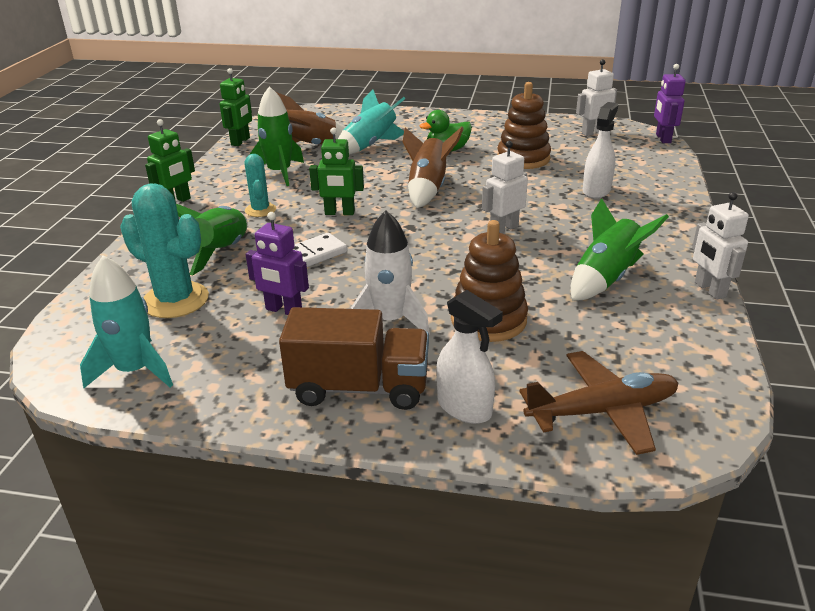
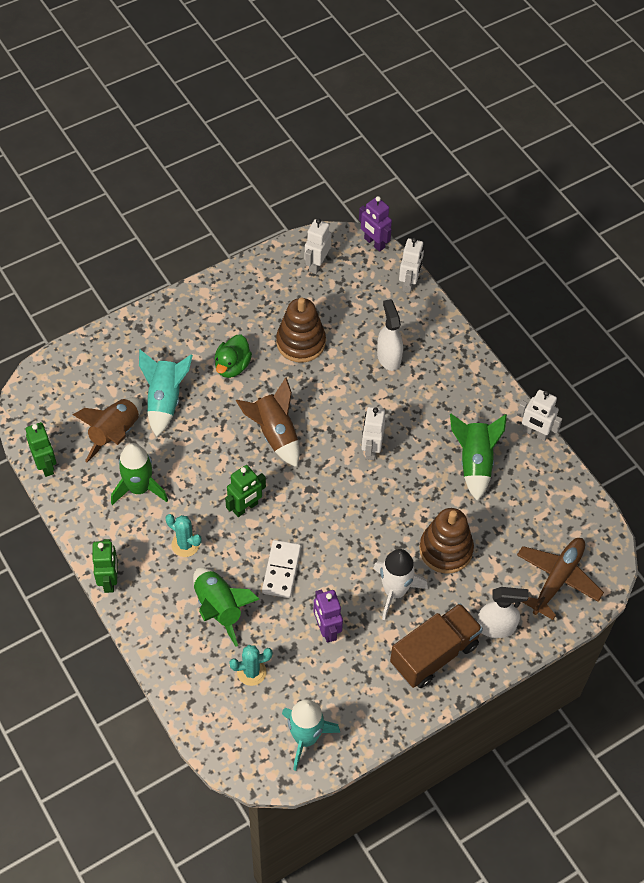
camera: 45 degrees left, 25 degrees up
(175, 300) = (251, 672): turquoise cactus -> turquoise cactus, size x0.58
(283, 310) = (326, 629): purple robot -> purple robot turned 90 degrees clockwise
(671, 164) = (409, 283): none -> white robot

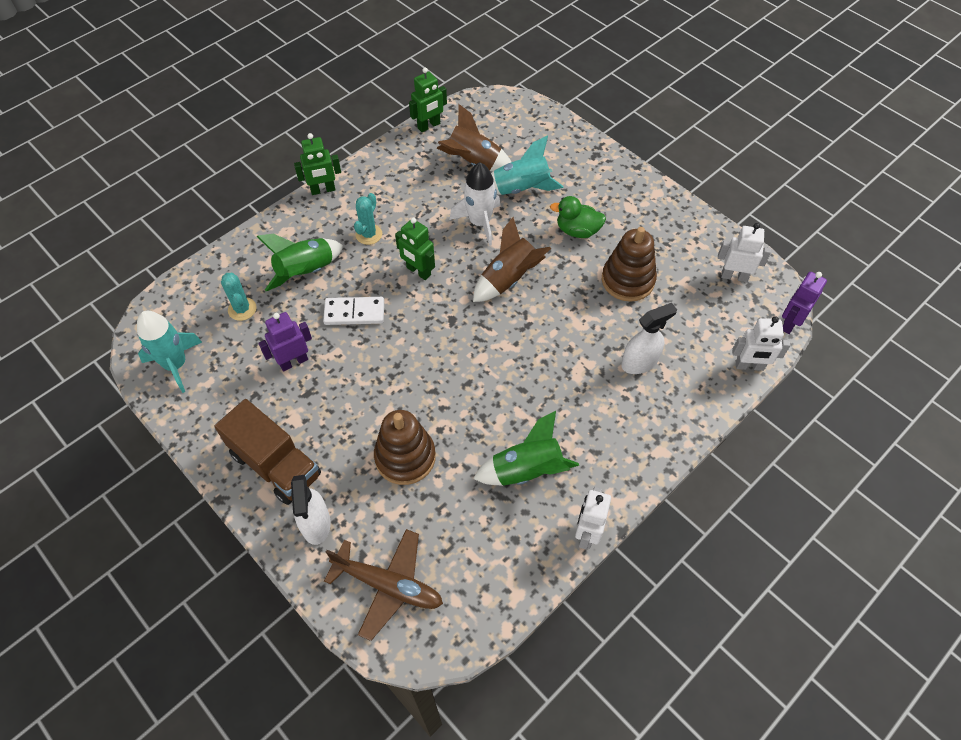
camera: 80 degrees right, 0 degrees up
(139, 488) = (421, 190): green rocket -> none
(371, 449) = (515, 365): white robot -> none
(395, 591) = (346, 415): white rocket -> white rocket (479, 223)

